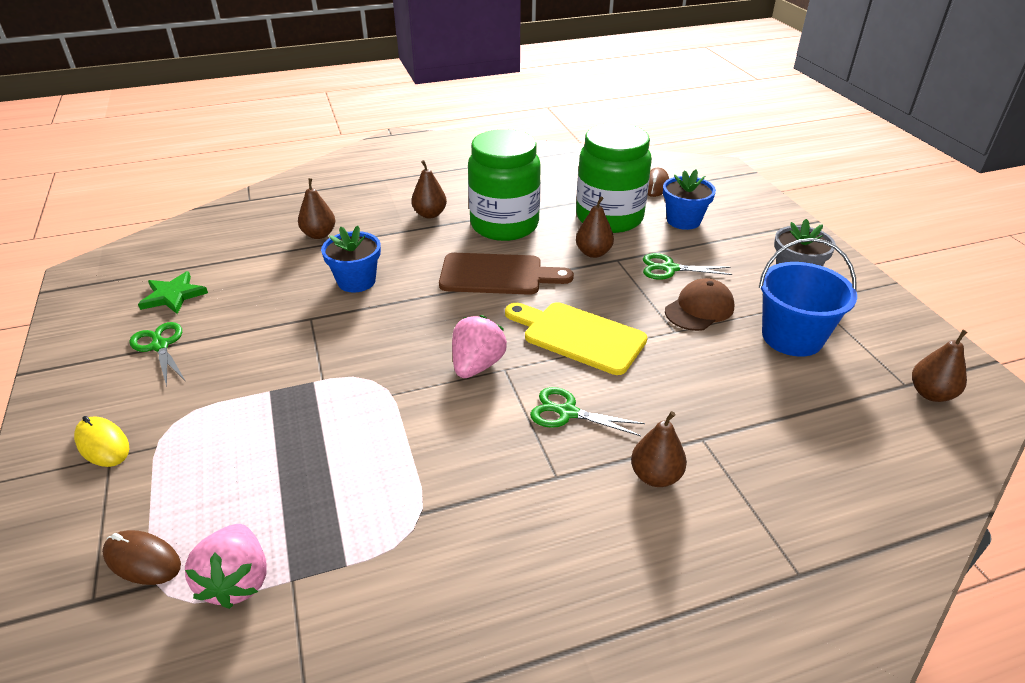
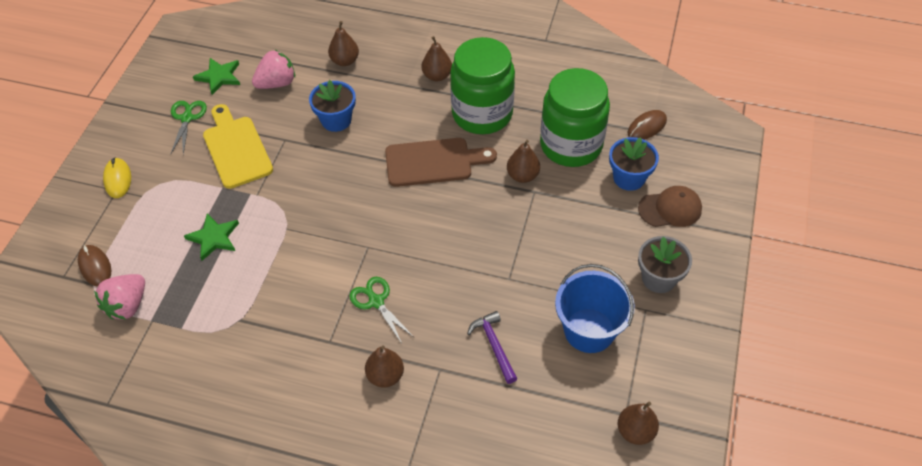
camera: 35 degrees right, 15 degrees up
(303, 444) = (214, 238): none -> green star
(477, 365) = (353, 234): pink strawberry -> pink strawberry (277, 83)
(497, 275) = (433, 162): brown cutting board -> brown cutting board turned 45 degrees counterclockwise
(578, 336) = (439, 246): yellow cutting board -> yellow cutting board (236, 149)
(669, 268) = (565, 220): green scissors -> none
(699, 309) = (548, 269): brown cap -> brown cap (670, 209)
(728, 391) = (494, 345): none -> purple hammer

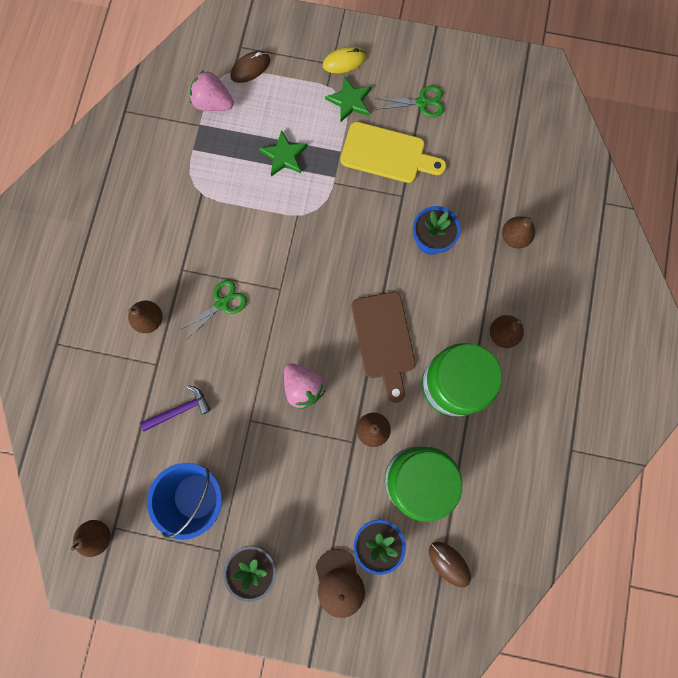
camera: 85 degrees right, 25 degrees up
(219, 77) = (479, 120): green star -> green star (350, 101)
(236, 149) = (387, 154): yellow cutting board -> yellow cutting board turned 45 degrees clockwise
(277, 83) = (475, 175): pink strawberry -> pink strawberry (303, 387)

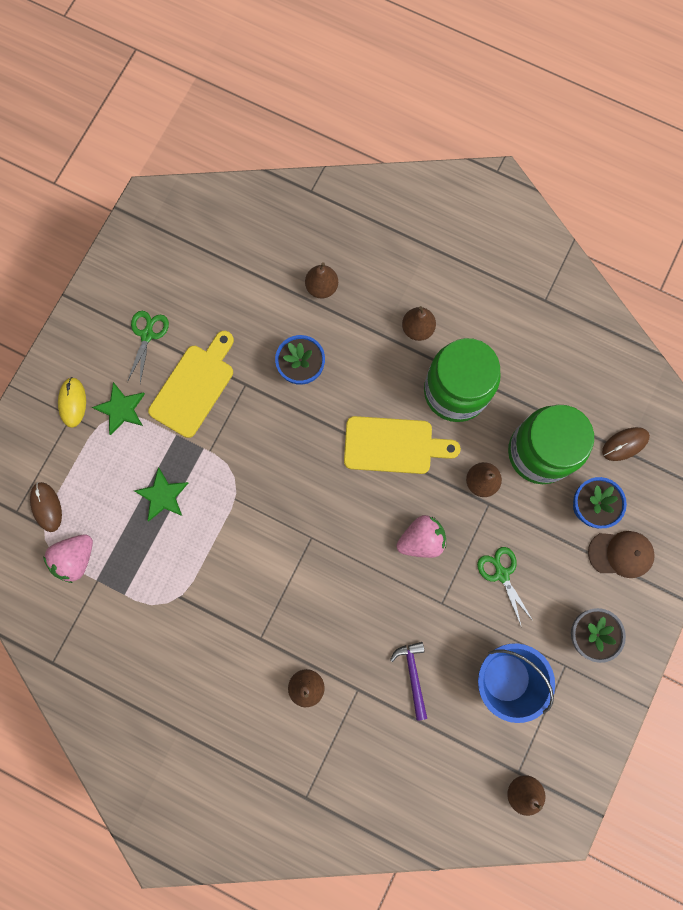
camera: 75 degrees left, 0 degrees up
(222, 303) = (310, 603): green scissors -> green scissors (501, 574)
(384, 340) = (393, 445): brown cutting board -> yellow cutting board

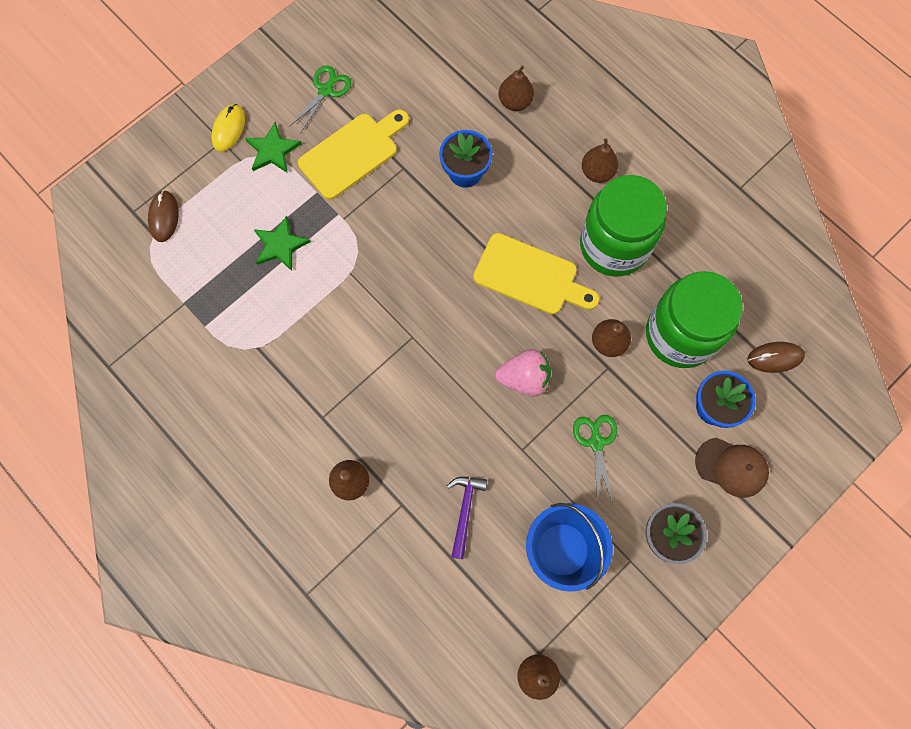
camera: 20 degrees right, 5 degrees down
(75, 558) = (171, 275): pink strawberry -> none

